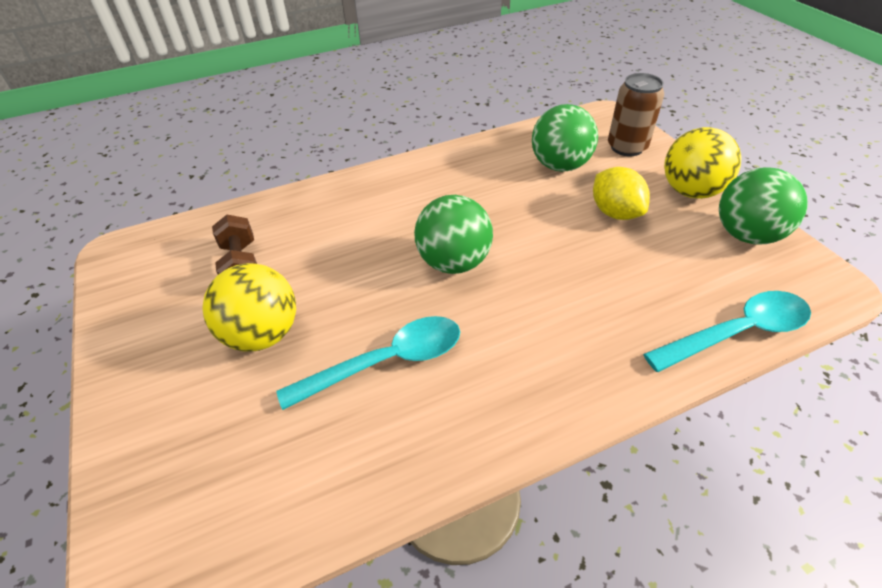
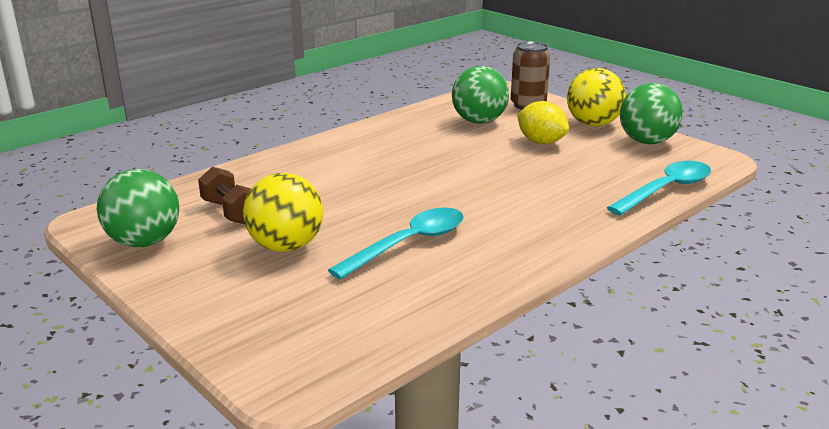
camera: 20 degrees left, 20 degrees down
(453, 262) = (426, 185): green ball -> green ball (144, 242)

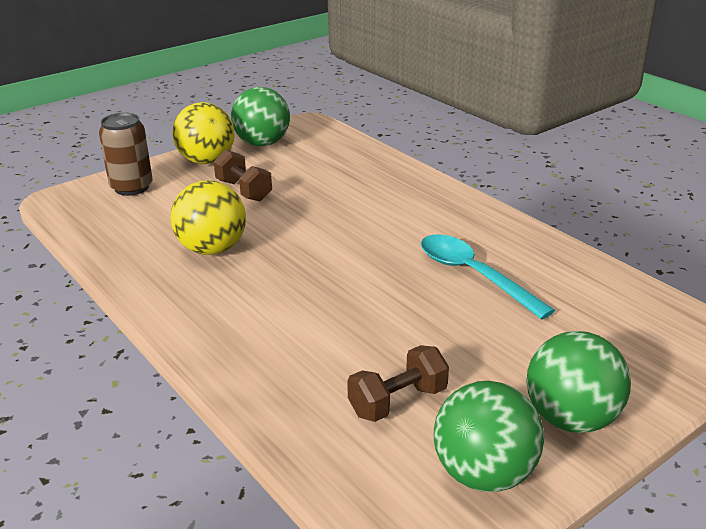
camera: 85 degrees left, 5 degrees up
(286, 246) = (485, 352): yellow ball -> yellow ball (212, 249)
(479, 121) = (167, 219): green ball -> green ball (571, 418)
(541, 142) = (244, 190): yellow lemon -> brown dumbbell
(666, 190) = (368, 150): turquoise spoon -> none

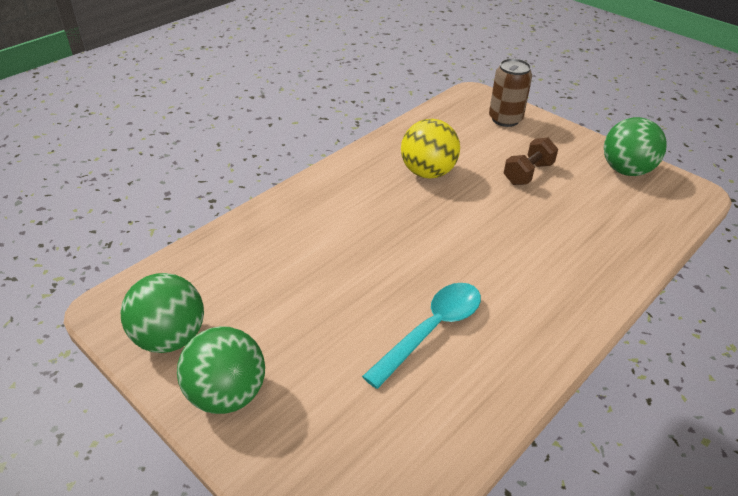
camera: 80 degrees right, 10 degrees up
(206, 161) = (571, 145): yellow ball -> none
(397, 401) = (248, 288): brown dumbbell -> none

